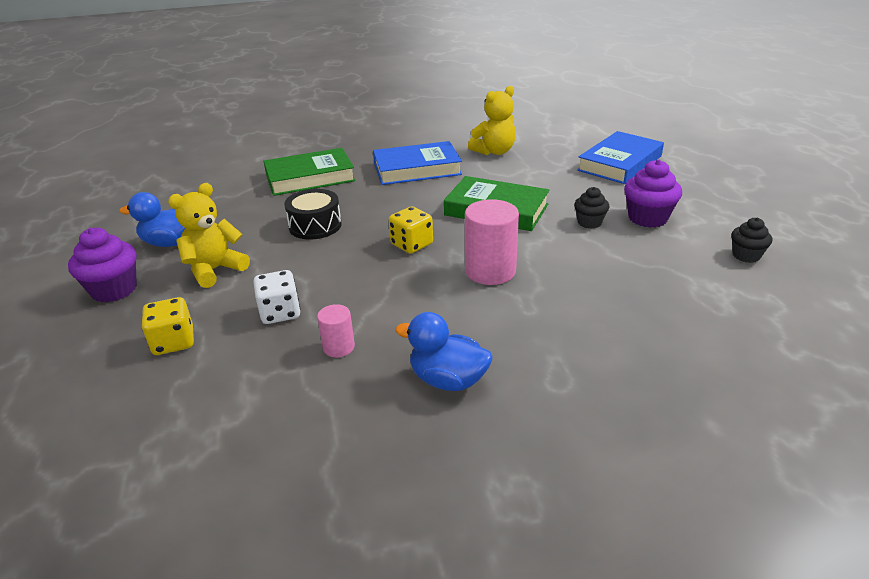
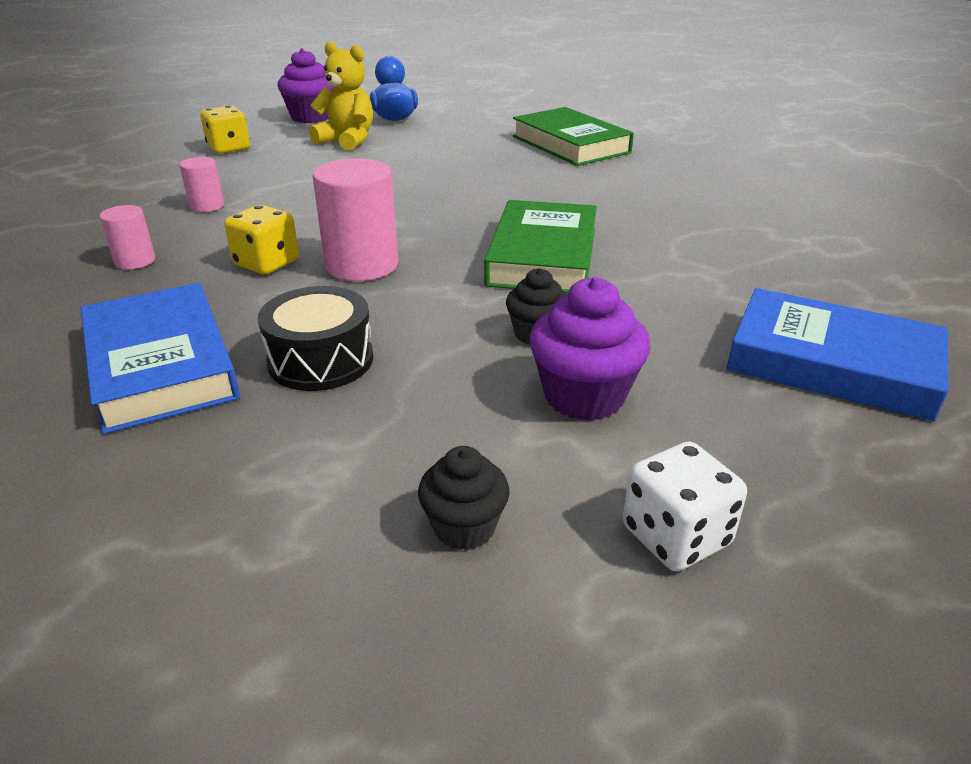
camera: 75 degrees right, 0 degrees up
(280, 312) = (271, 175): white dice -> white dice (675, 536)
(315, 226) = (449, 163): black drum -> black drum (321, 360)
(411, 244) = (420, 214): yellow dice -> yellow dice (266, 263)
(417, 169) = (642, 193): blue book -> blue book (161, 365)
(448, 380) = (135, 261): blue duck -> pink cylinder
(494, 151) = (760, 239): yellow teddy bear -> none

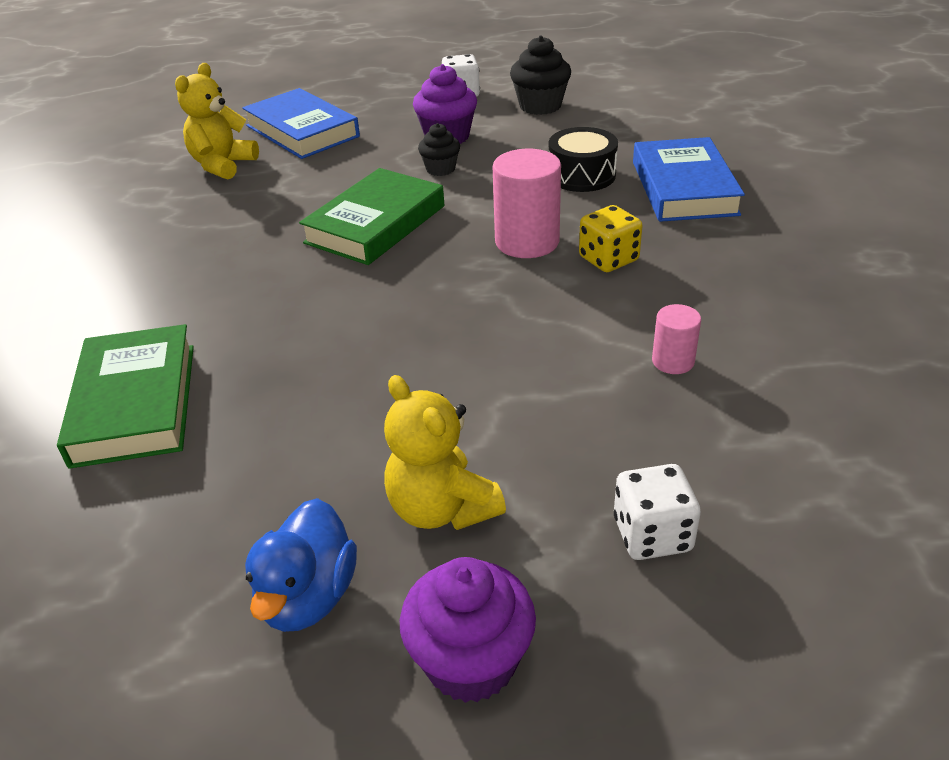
camera: 155 degrees left, 5 degrees up
(135, 261) = (732, 284): pink cylinder -> none
(229, 148) = (652, 534): yellow dice -> white dice
(464, 527) = (540, 106): black cupcake -> black cupcake, size x1.61
(832, 290) = (222, 165): none -> yellow teddy bear

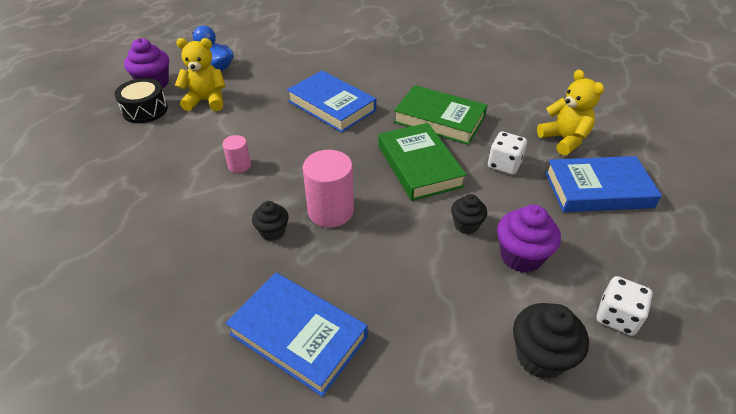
camera: 125 degrees right, 5 degrees up
(135, 403) = (351, 63): green book -> green book (439, 119)
(307, 350) = (332, 106): none -> blue book
(581, 175) = (380, 291): black drum -> black drum (145, 110)
(608, 259) = (272, 232): yellow dice -> black cupcake
(652, 534) = (127, 134): white dice -> white dice (504, 164)
(673, 361) = (176, 197): pink cylinder -> pink cylinder (239, 166)

